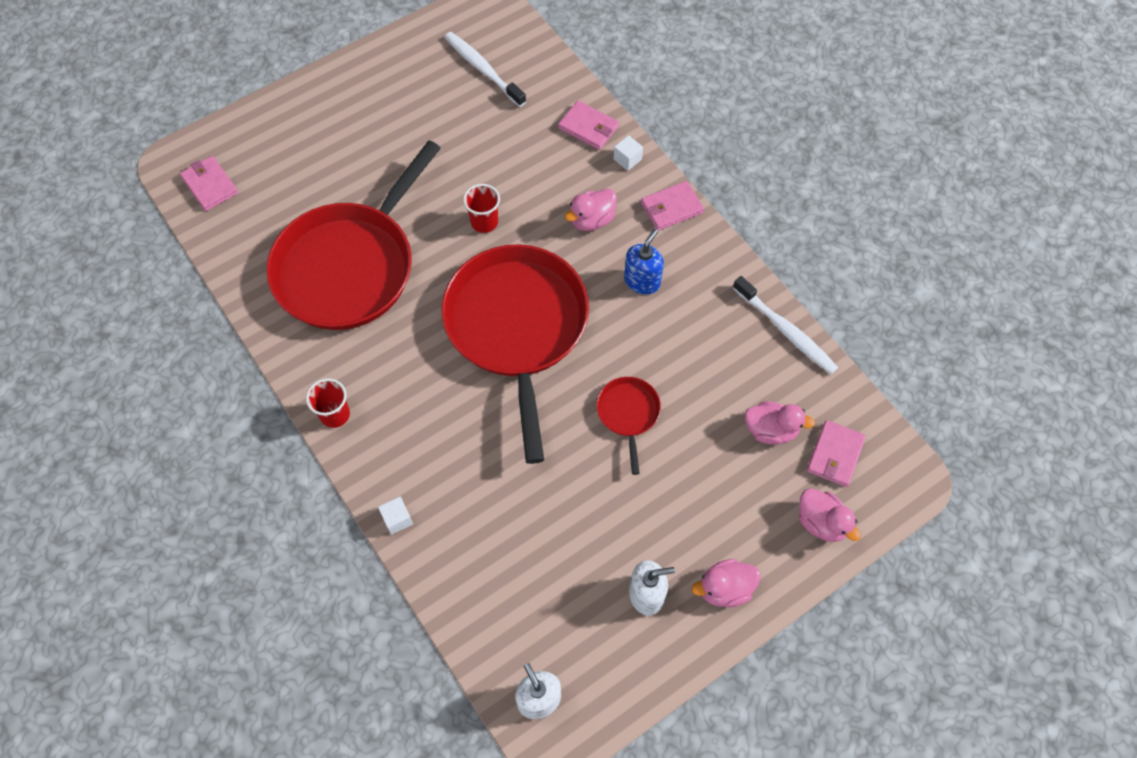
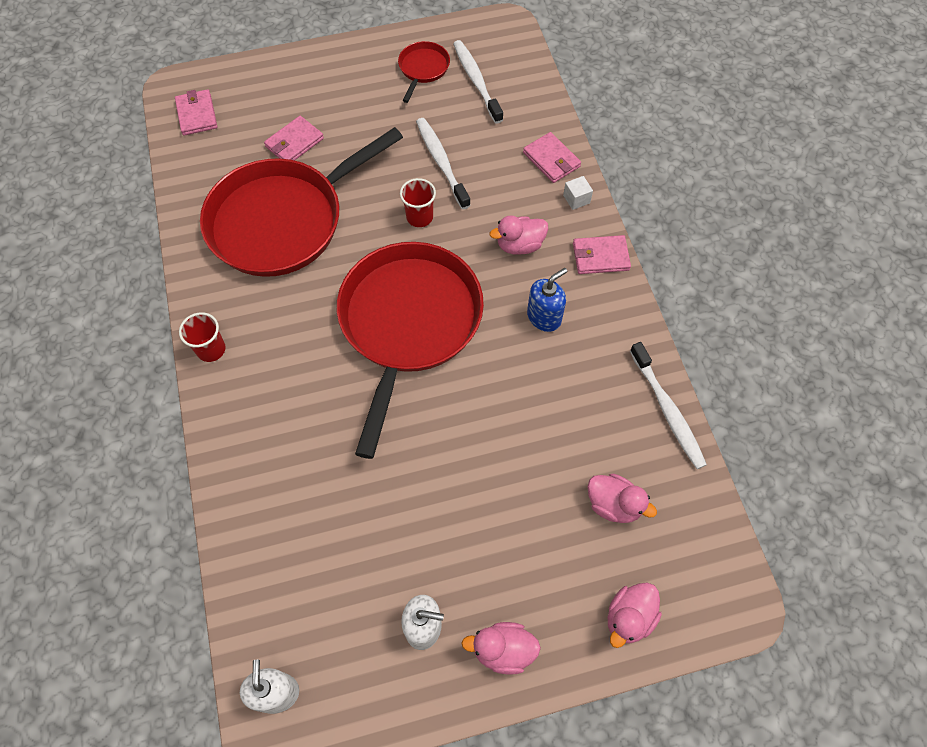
camera: 20 degrees right, 0 degrees up
(397, 519) = (223, 466): white cube -> none
(482, 161) = (441, 162): none -> white toothbrush
(628, 414) = (479, 440): red pan -> red pan (423, 69)
(821, 522) = (629, 618): pink duck -> pink duck turned 60 degrees clockwise
(835, 455) = (670, 553): pink wallet -> pink wallet (294, 143)

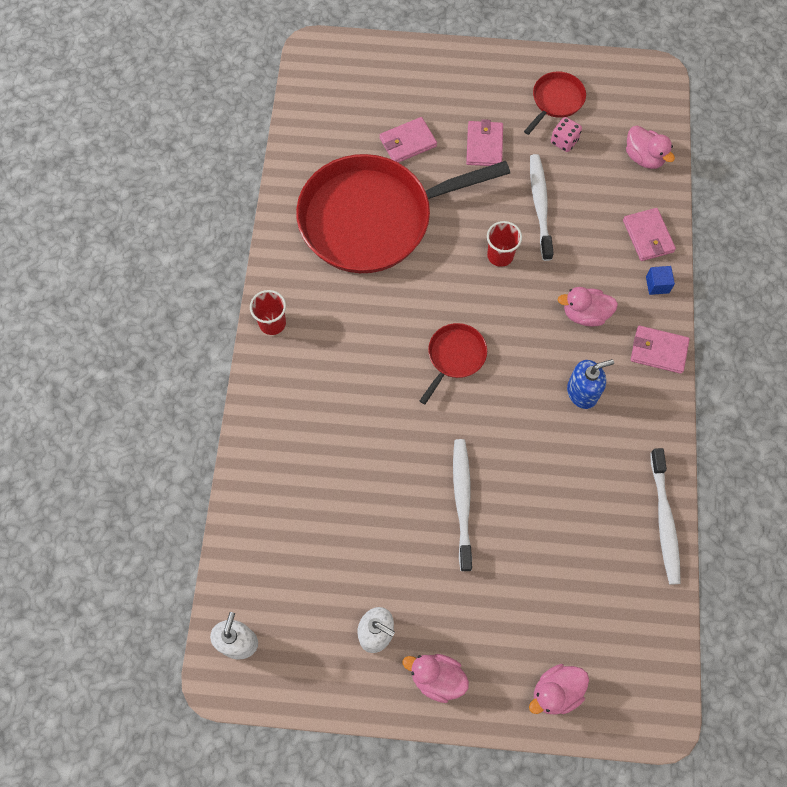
camera: 20 degrees right, 5 degrees up
(197, 114) = (326, 85): pink wallet -> pink wallet (484, 145)
(408, 323) = (454, 357): red pan -> red pan, size x0.42
(443, 101) = (564, 141): none -> pink dice
(476, 81) = (604, 130): white toothbrush -> white toothbrush (462, 501)
(576, 199) = (657, 285): white cube -> blue cube
(613, 504) = (580, 588): pink duck -> pink duck (643, 157)

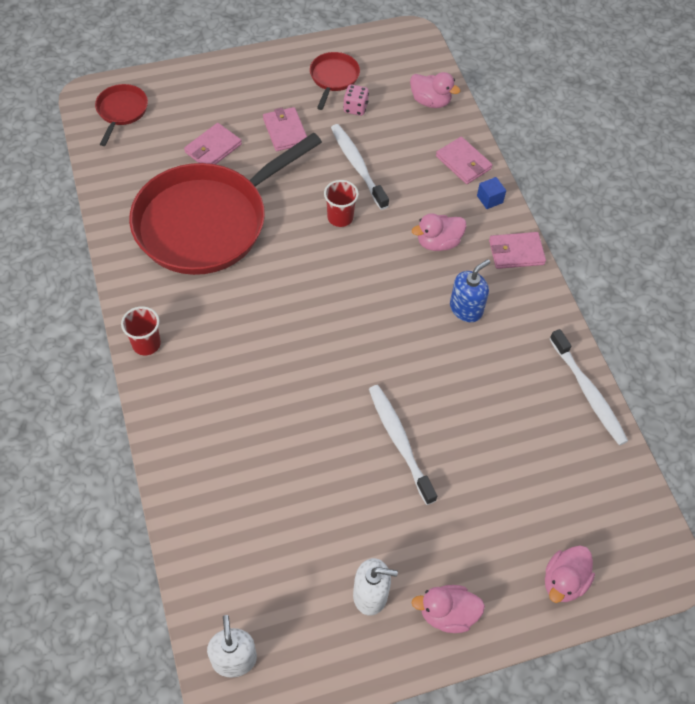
camera: 25 degrees left, 10 degrees down
(454, 357) = (336, 316): red pan -> red pan (121, 111)

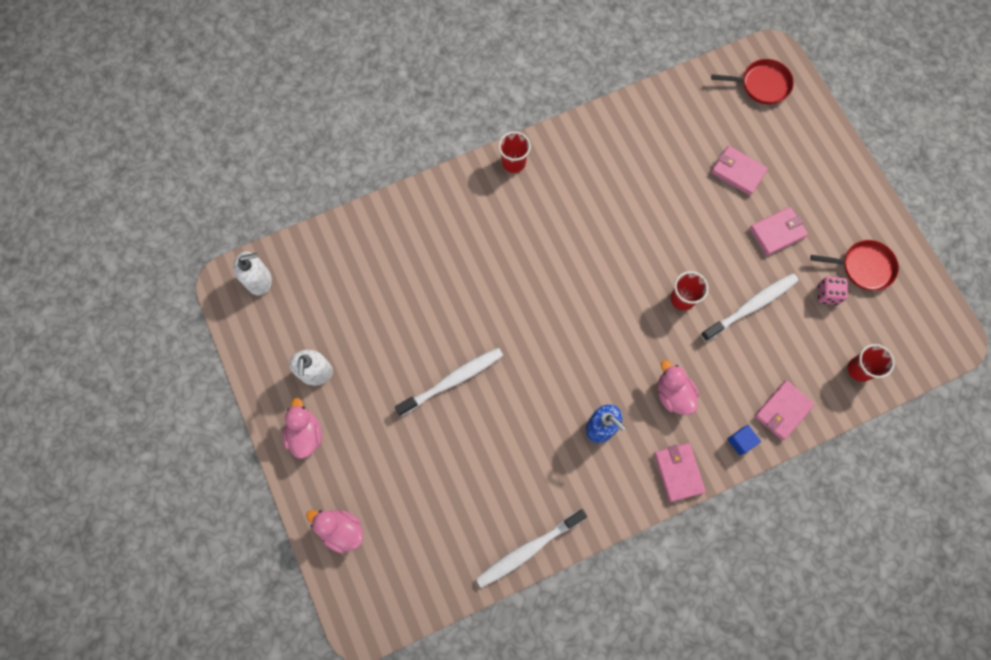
camera: 85 degrees right, 15 degrees up
(207, 222) = (650, 184): red pan -> none
(430, 101) = (859, 369): pink duck -> red cup

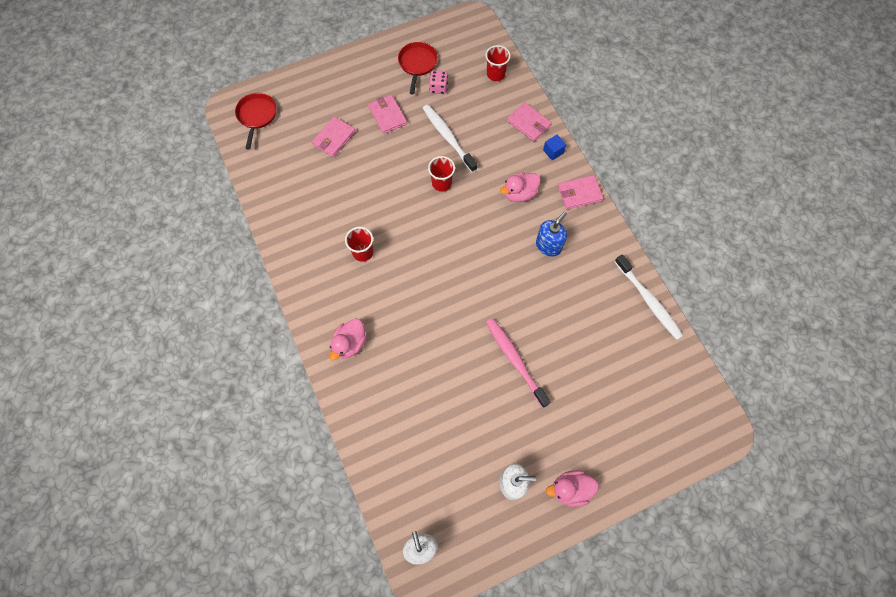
camera: 90 degrees left, 5 degrees down
(341, 530) = (650, 452): pink duck -> pink duck (350, 344)
(452, 380) = (515, 360): white toothbrush -> pink toothbrush
(513, 162) = (312, 309): red cup -> red cup (363, 252)

